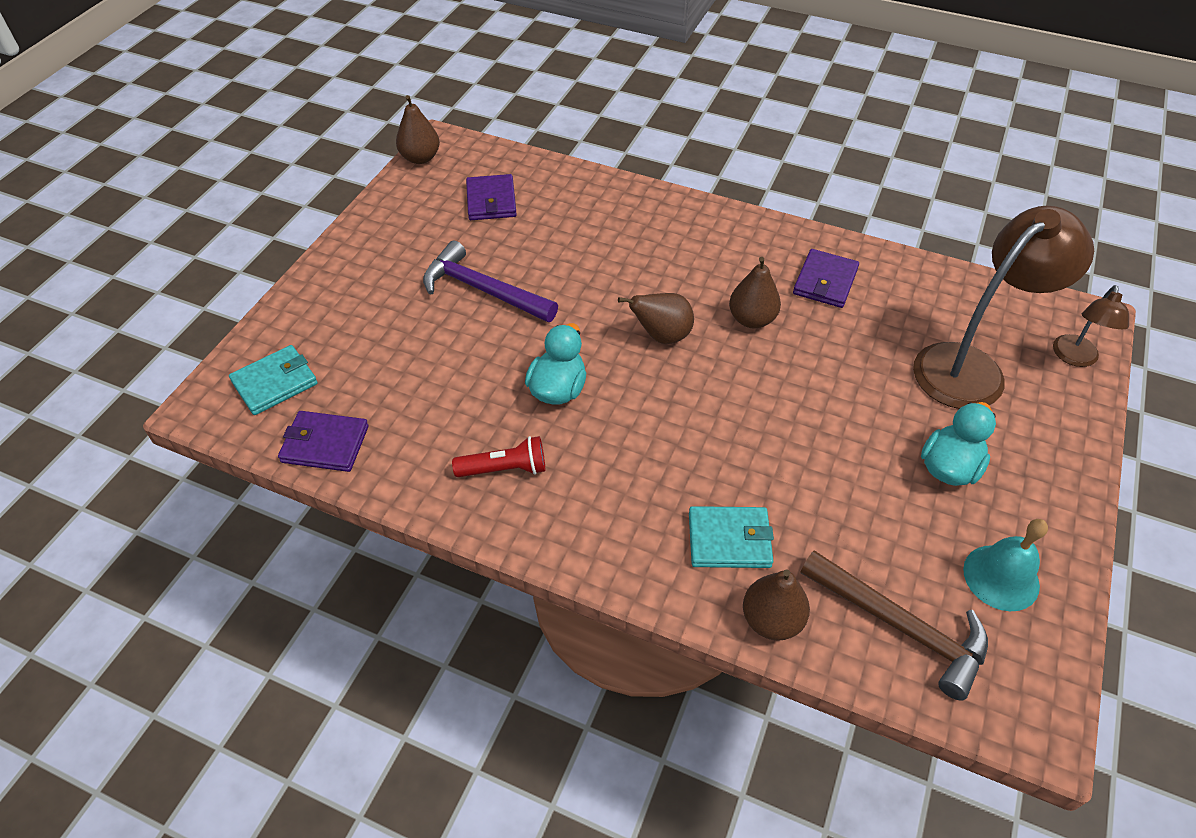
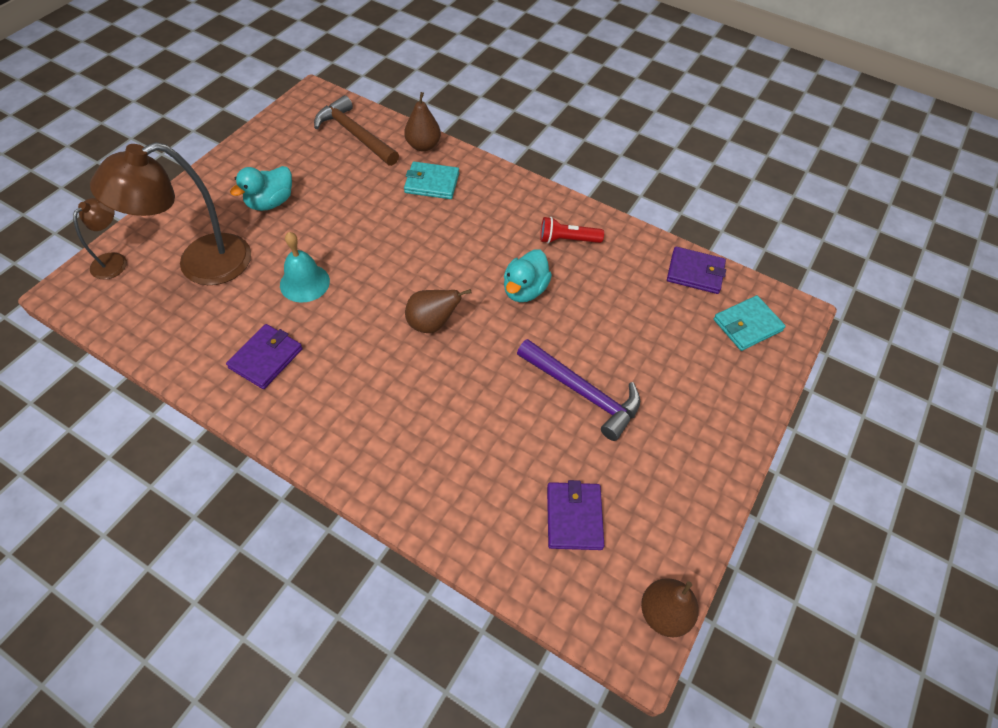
camera: 175 degrees left, 5 degrees up
(751, 319) = (350, 329): brown pear -> none
(1001, 577) = (284, 146): turquoise bell -> turquoise bell (304, 283)

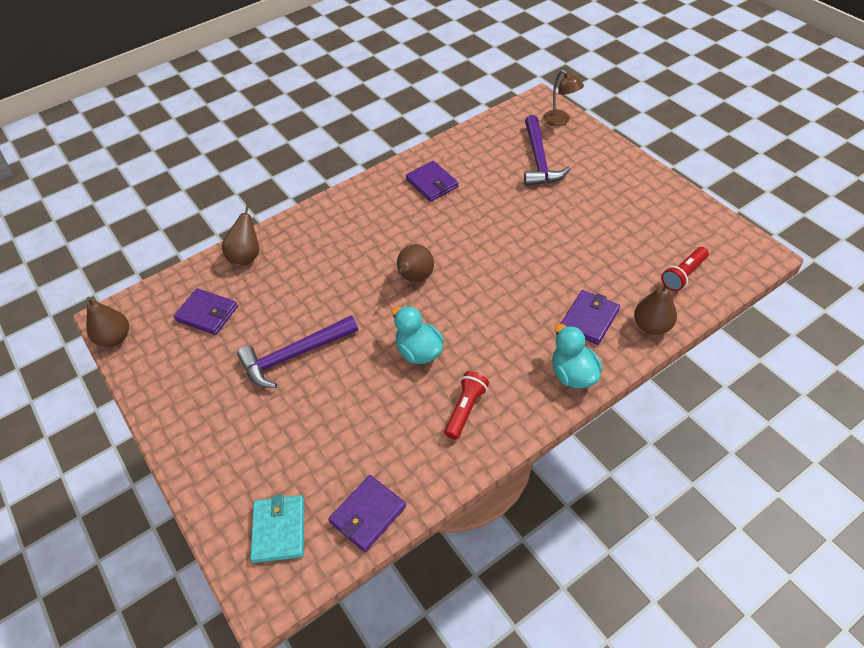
camera: 120 degrees right, 5 degrees down
(200, 264) = (539, 160): brown lamp -> purple hammer
(270, 202) = (598, 204): turquoise duck -> turquoise duck (573, 374)
(304, 283) = (495, 212): turquoise bell -> none
(355, 134) = (683, 275): brown hammer -> red flashlight
(432, 183) = (589, 319): turquoise wallet -> purple wallet
(465, 521) = (246, 256): none -> brown pear

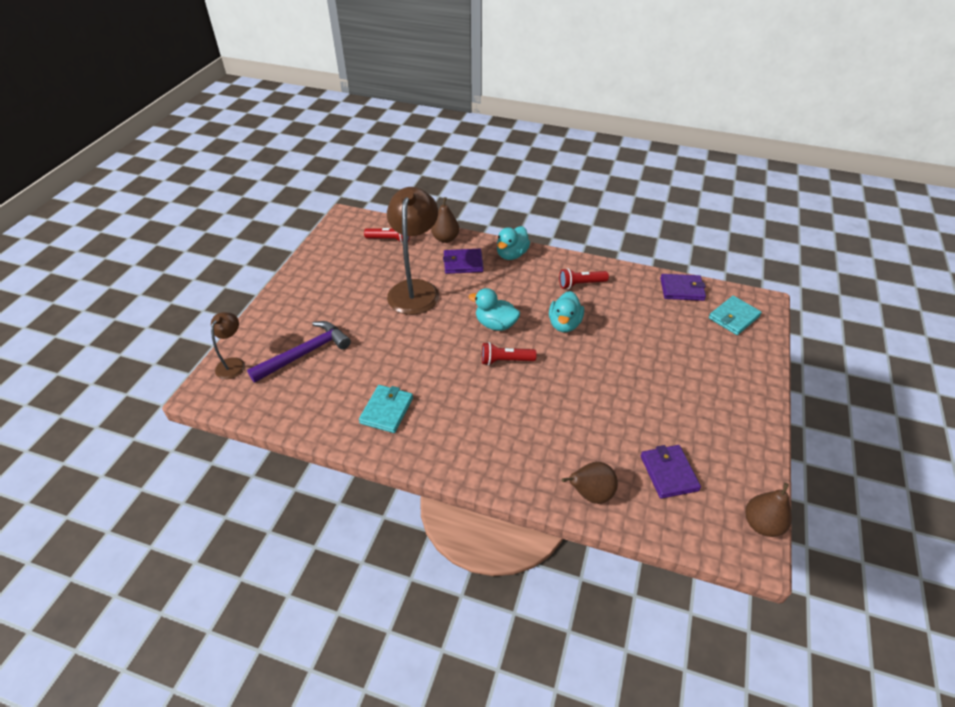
camera: 130 degrees left, 5 degrees down
(294, 355) = (637, 386): purple hammer -> none
(415, 278) = (505, 361): brown pear -> red flashlight
(432, 183) = (386, 410): purple wallet -> turquoise wallet
(467, 296) = (495, 324): none -> turquoise duck
(572, 260) = (415, 289): none -> brown lamp

